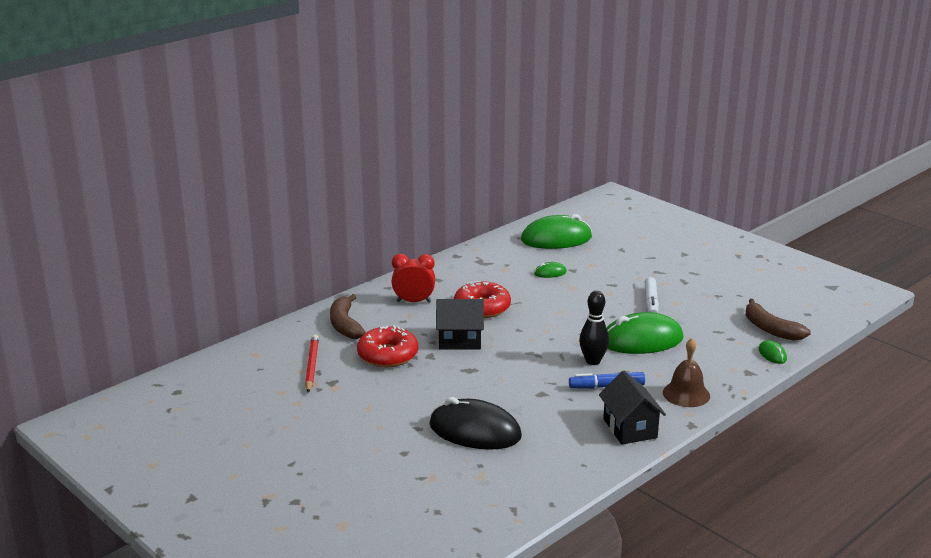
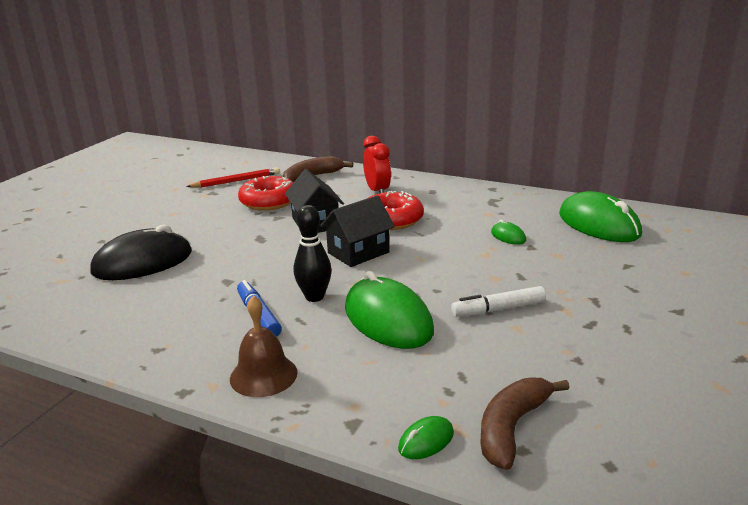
camera: 70 degrees right, 0 degrees up
(475, 431) = (143, 262): black mouse -> black mouse turned 60 degrees clockwise
(630, 428) = (164, 347): black house -> black house (358, 252)

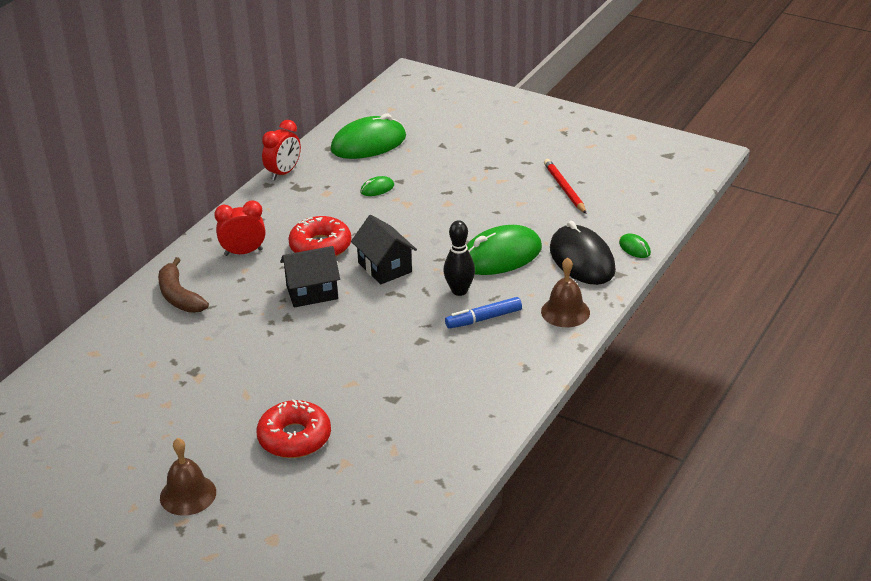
camera: 85 degrees left, 10 degrees up
(65, 207) = (188, 494): none -> brown bell
(143, 262) = (368, 399): black mouse -> black mouse (582, 260)
(236, 181) = (163, 355): red pencil -> red pencil (564, 188)
(269, 201) = (241, 325): red donut -> red donut (294, 438)
(498, 309) = (494, 207): white marker -> none
(512, 428) = (624, 218): brown banana -> none
(515, 192) = (283, 173): none -> red clock

